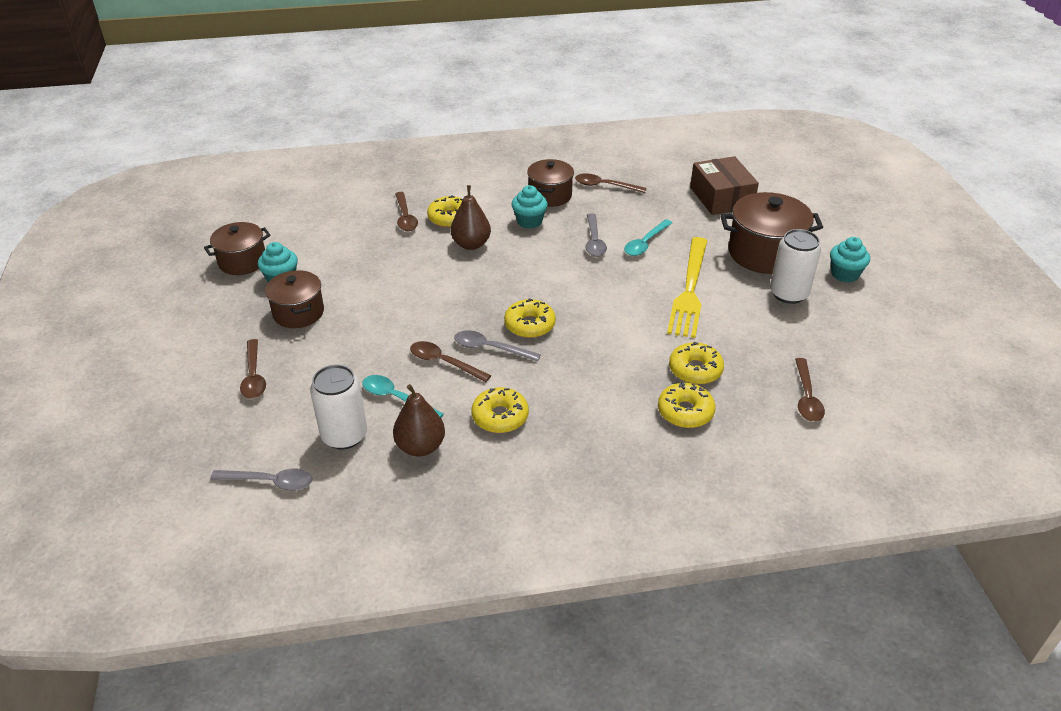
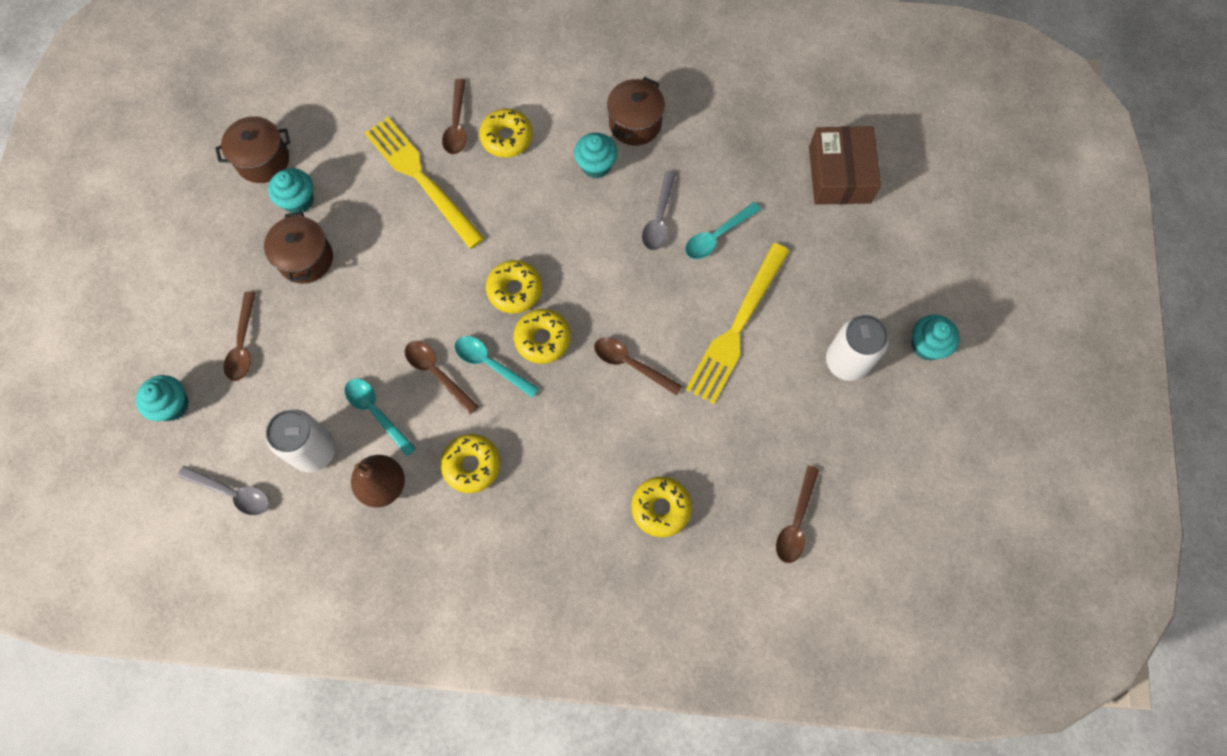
camera: 15 degrees right, 30 degrees up
(193, 430) = (172, 405): none -> turquoise cupcake
(387, 251) = (422, 179): none -> yellow fork
(471, 244) = (518, 190): brown pear -> none
(490, 348) = (491, 364): grey spoon -> turquoise spoon
(605, 186) = (706, 120): brown spoon -> brown spoon (631, 364)
(695, 370) = (694, 452): yellow donut -> yellow donut (514, 290)
(764, 253) = (848, 287): brown pot -> none

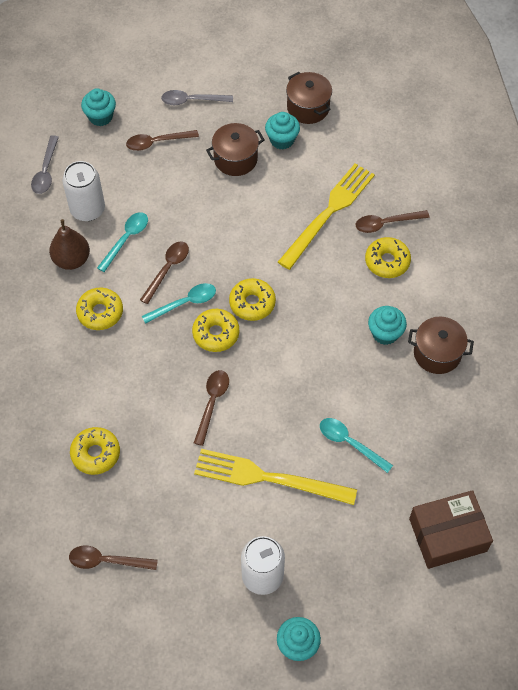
camera: 75 degrees right, 10 degrees down
(491, 364) = (184, 303): turquoise spoon -> turquoise spoon turned 45 degrees clockwise
(659, 218) = (352, 393): grey spoon -> grey spoon (192, 100)

